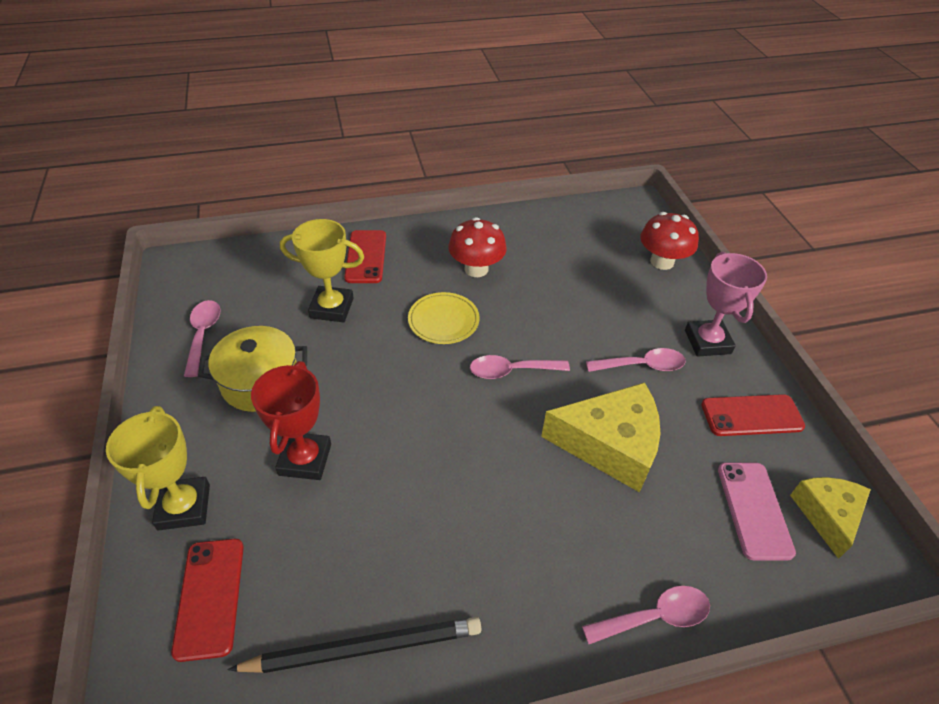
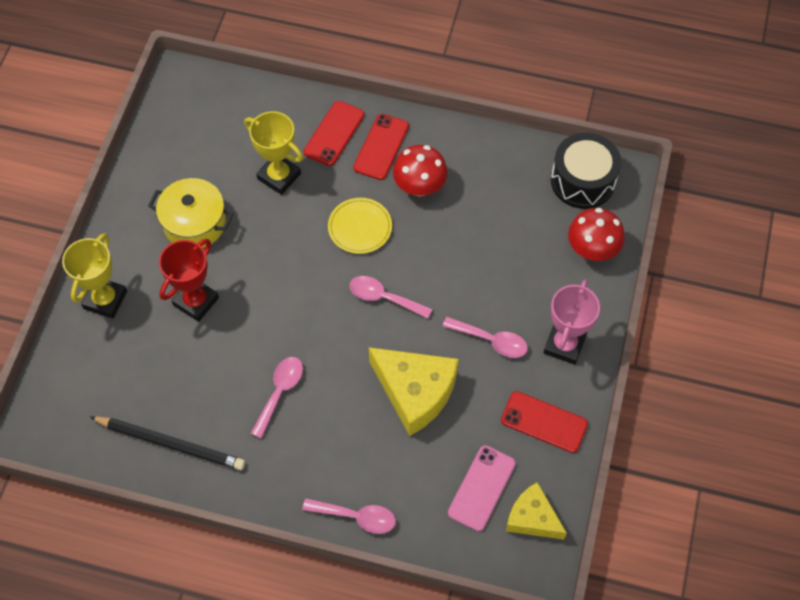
camera: 30 degrees right, 15 degrees up
(203, 335) = (172, 161): pink spoon -> pink spoon (280, 392)
(209, 597) = (97, 368): red phone -> red phone (381, 147)
(610, 218) = (582, 181): none -> black drum
(827, 515) = (532, 518): yellow cheese -> yellow cheese turned 90 degrees counterclockwise

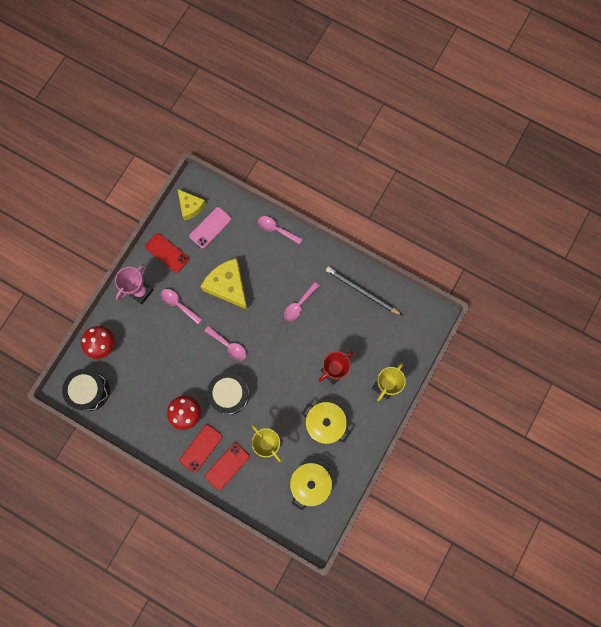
camera: 165 degrees left, 15 degrees up
(200, 140) = (310, 483): none -> yellow pot
(360, 227) = (229, 394): yellow plate -> black drum

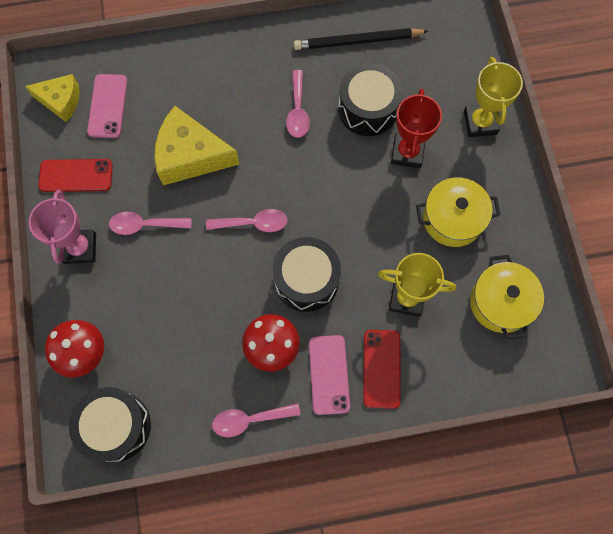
camera: 40 degrees left, 5 degrees down
(201, 448) = (329, 374): red phone -> pink phone
(276, 229) = (194, 49): pink spoon -> pink spoon (250, 419)
(335, 332) = (368, 109): none -> black drum

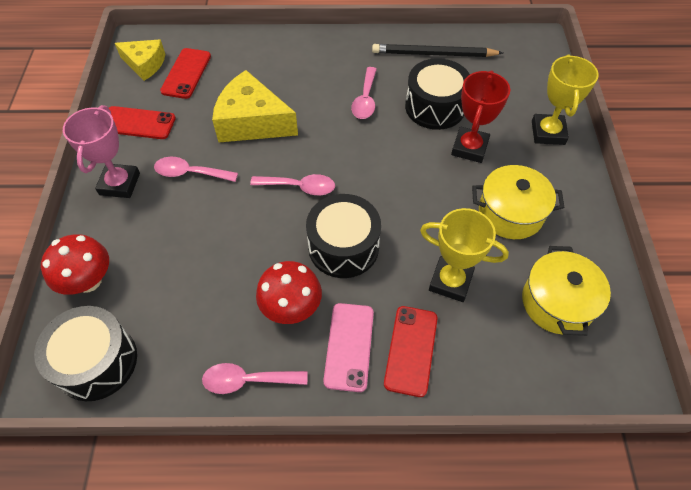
camera: 10 degrees right, 15 degrees down
(108, 106) = (186, 73): pink phone -> red phone

